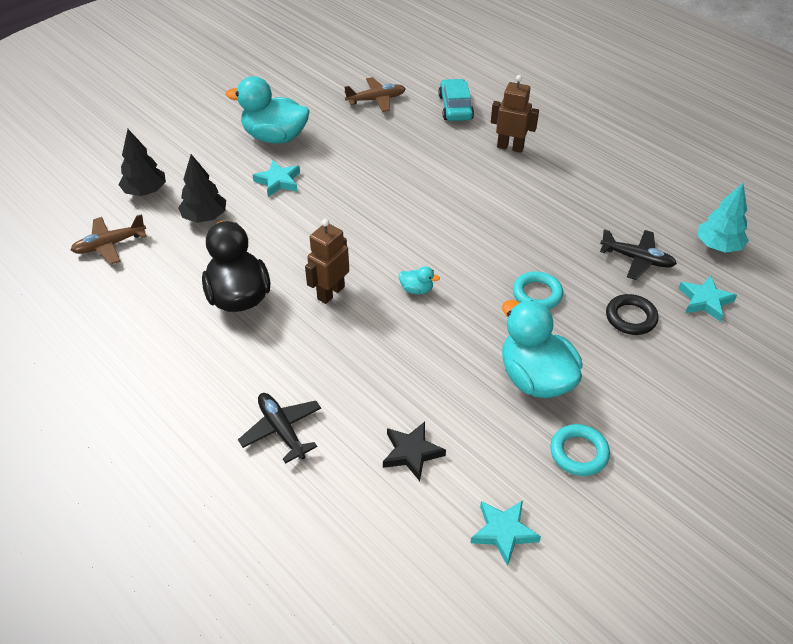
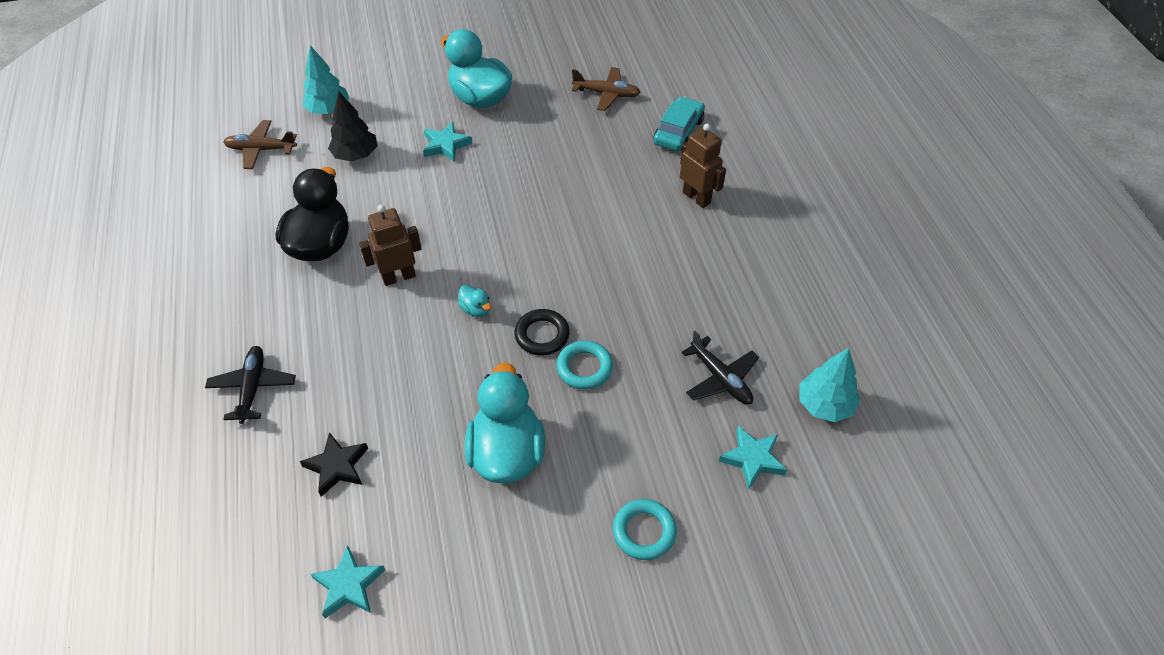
camera: 30 degrees right, 5 degrees up
(145, 191) = (328, 110): black tree -> turquoise tree
(579, 453) = (481, 549): turquoise ring -> turquoise ring (644, 532)
(630, 317) = (656, 438): black ring -> black ring (542, 335)

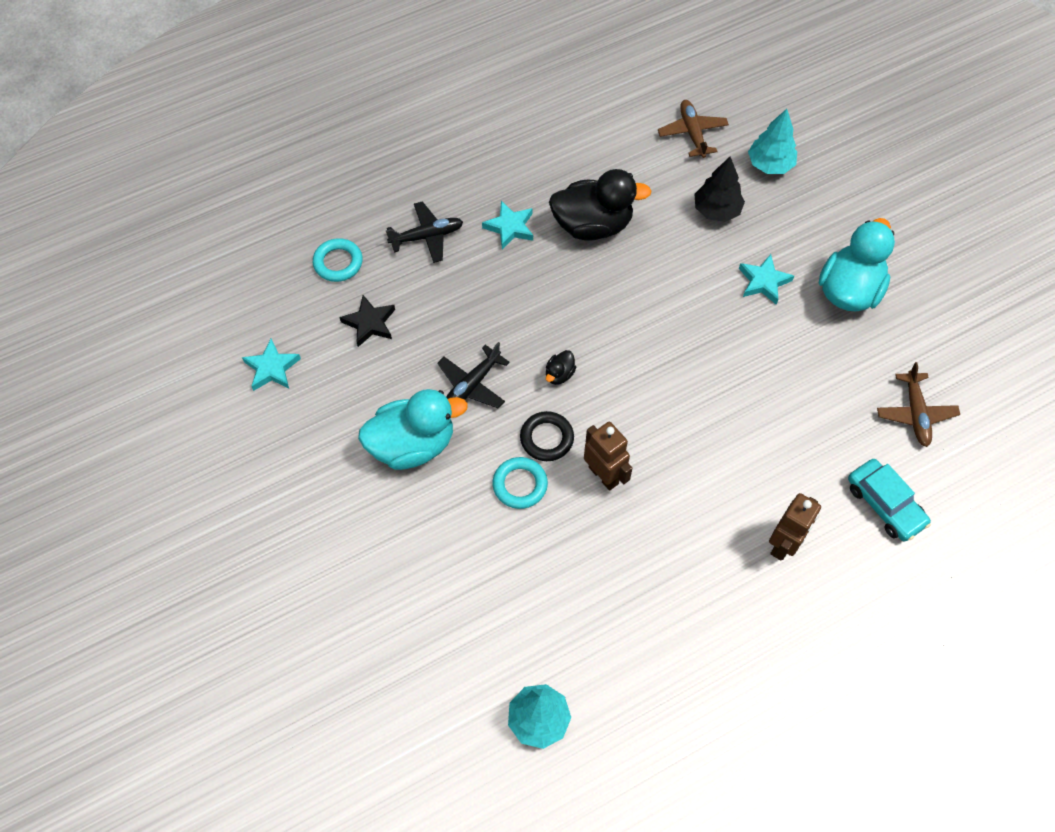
camera: 75 degrees right, 10 degrees up
(399, 277) = (576, 299): brown robot -> brown robot (603, 475)
(476, 309) = (559, 374): turquoise duck -> black duck
(644, 532) = (362, 574): turquoise ring -> turquoise ring (338, 263)
(678, 131) = (885, 504): turquoise car -> turquoise car turned 45 degrees clockwise
(720, 378) = (542, 612): black plane -> black plane (472, 385)
(752, 459) = (458, 656): turquoise star -> turquoise star (510, 227)

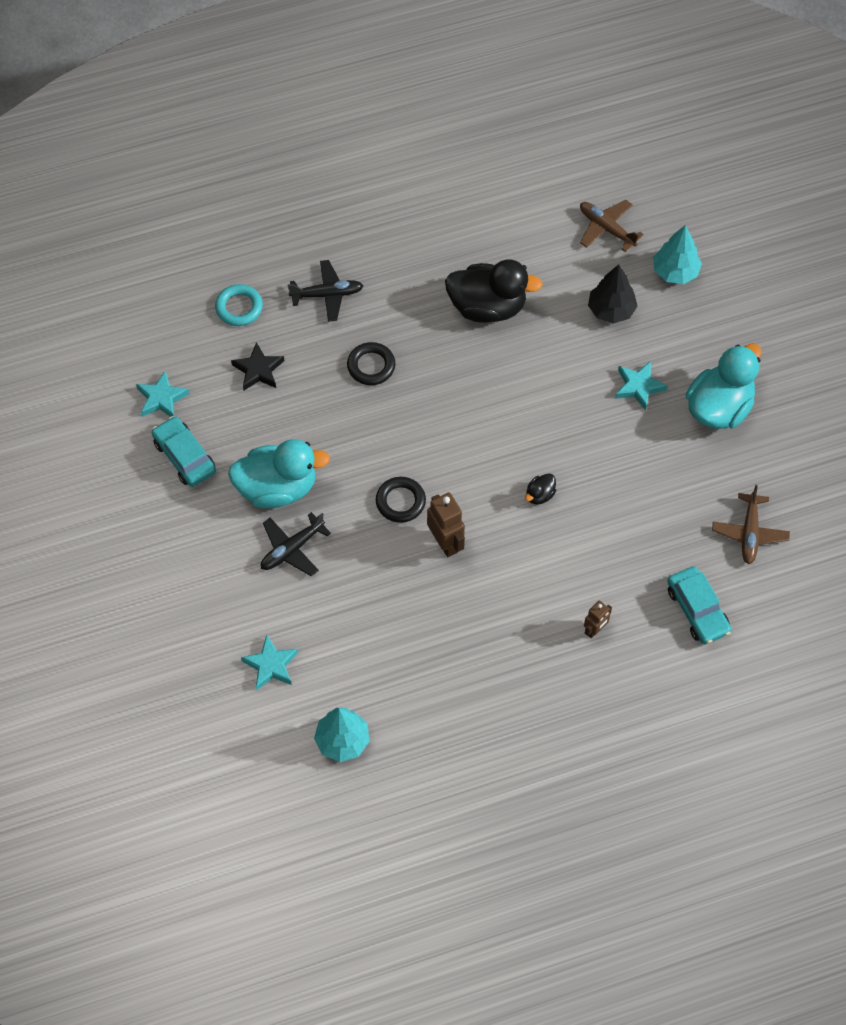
camera: 10 degrees right, 0 degrees up
(307, 426) = (185, 457): none -> turquoise car
(472, 385) = (342, 442): black plane -> black plane (292, 549)
(486, 301) = (371, 366): none -> black ring
(510, 227) = (408, 297): turquoise star -> turquoise star (271, 665)
(520, 485) = (367, 539): turquoise ring -> none
(559, 374) = (425, 445): black duck -> black duck (539, 495)
(692, 133) = (606, 228): brown plane -> brown plane turned 45 degrees counterclockwise
(784, 544) = (595, 630): brown robot -> brown robot, size x0.61

